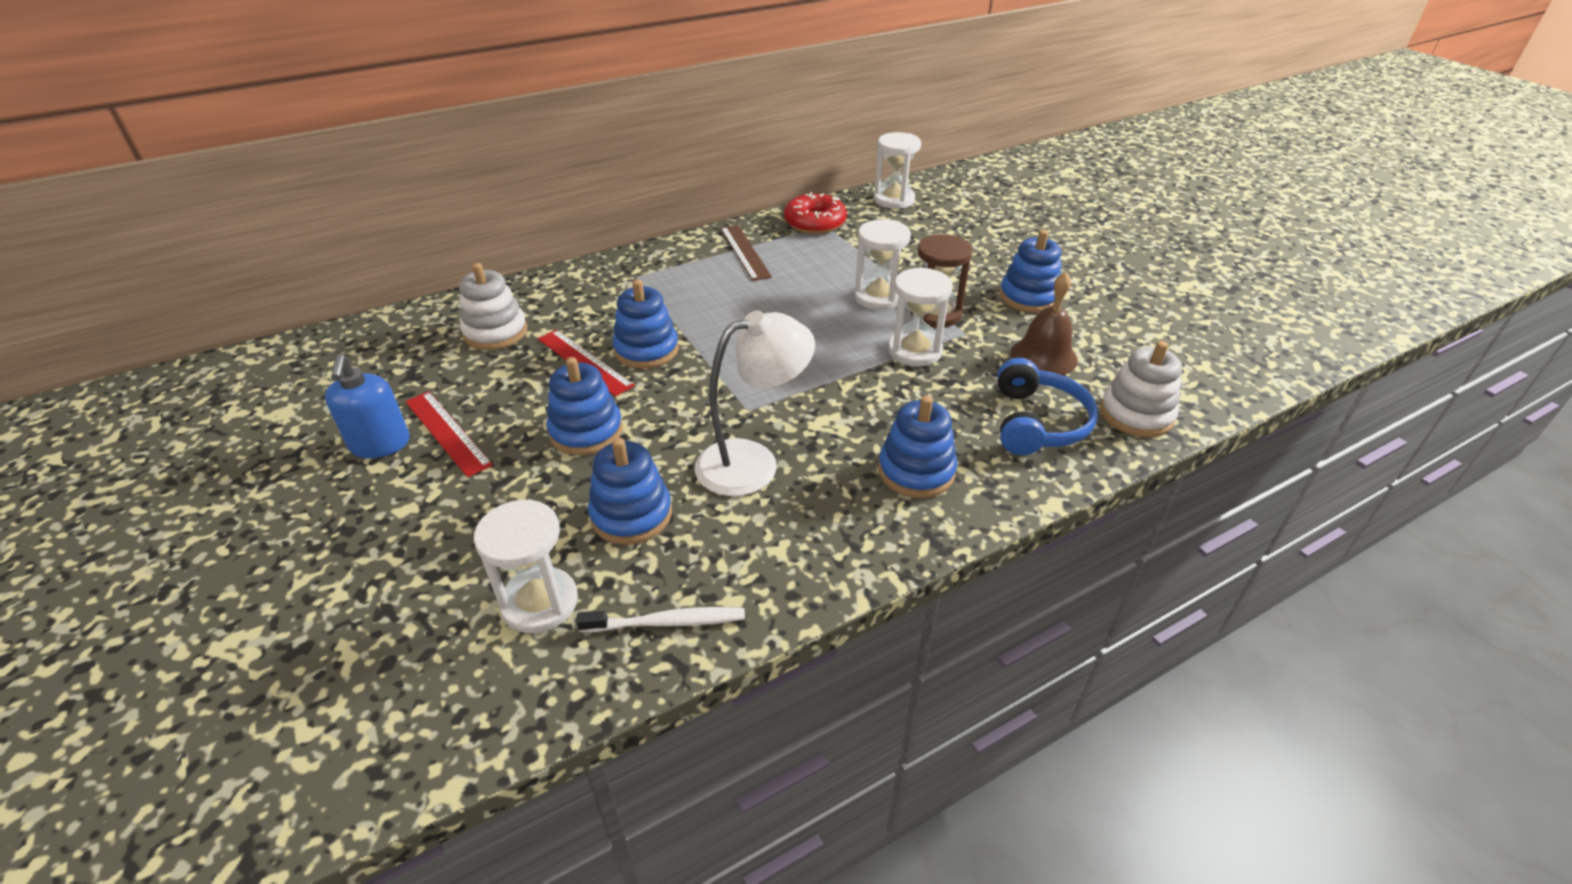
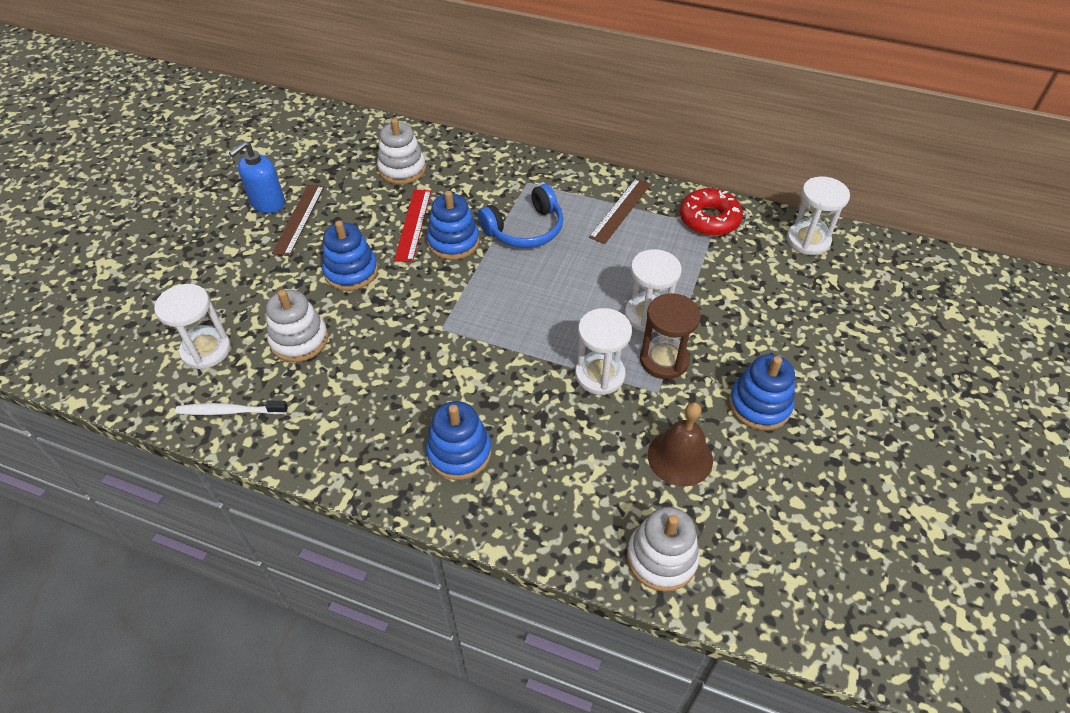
camera: 50 degrees right, 10 degrees up
(447, 432) = (299, 219): red ruler -> brown ruler
(631, 515) = (299, 340): blue stacking toy -> white stacking toy
(666, 622) = (230, 411): white toothbrush -> white toothbrush turned 135 degrees clockwise
(753, 462) = (392, 363): white lamp -> none
(1037, 423) = (584, 495): blue headphones -> blue headphones (525, 229)

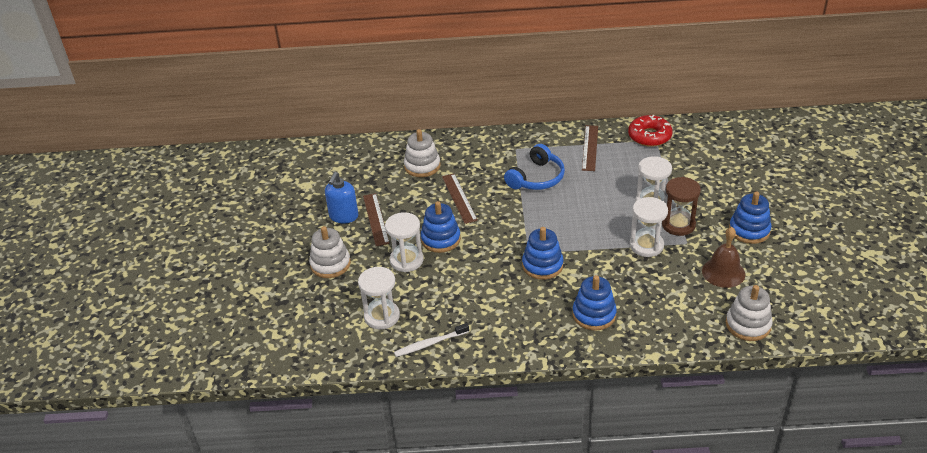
camera: 20 degrees left, 10 degrees down
(299, 340) = (440, 289): white stacking toy -> white stacking toy (330, 264)
(413, 224) = (459, 198): red ruler -> brown ruler
(453, 242) = (495, 200): blue stacking toy -> blue stacking toy (542, 265)
(808, 240) = (717, 130): white hourglass -> white hourglass (406, 260)

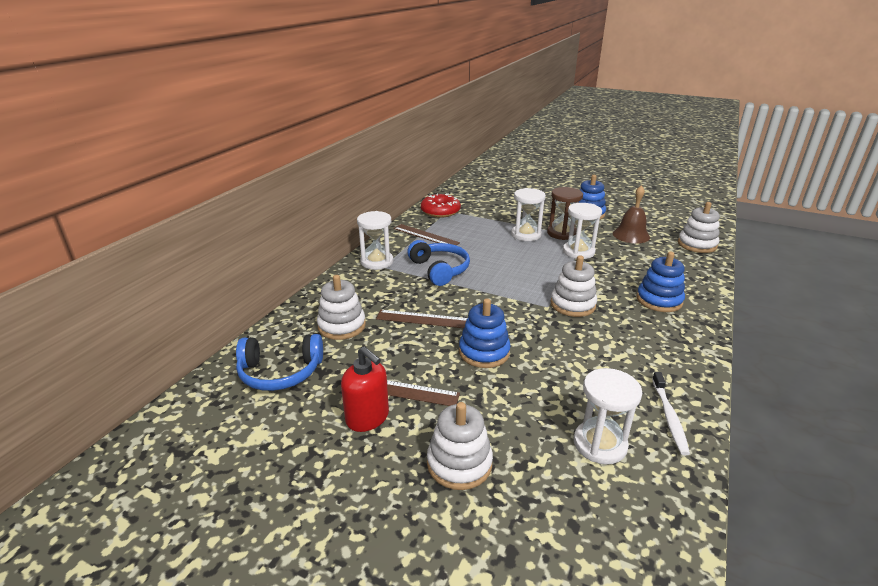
camera: 65 degrees left, 10 degrees down
(343, 216) = (367, 418): blue soap dispenser -> red soap dispenser
(359, 166) = (280, 372): none -> blue headphones
(406, 260) = (502, 389): white hourglass -> white hourglass (377, 262)
(542, 265) = (572, 305): blue stacking toy -> white stacking toy

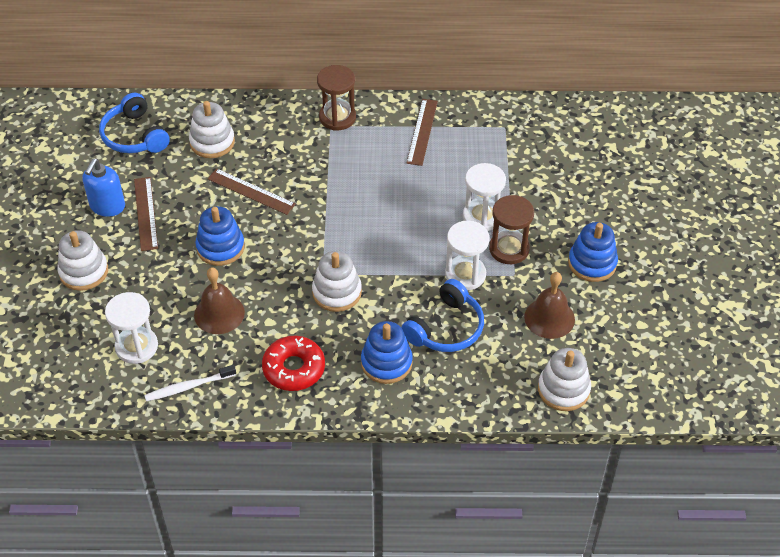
camera: 65 degrees right, 20 degrees up
(367, 418) = (107, 206): red soap dispenser -> blue soap dispenser
(377, 262) = (337, 117): white hourglass -> brown hourglass
(424, 319) = (251, 191): brown ruler -> brown ruler turned 45 degrees counterclockwise
(439, 269) = (350, 170): blue headphones -> blue headphones (446, 328)
(440, 211) = (498, 121): red donut -> red donut (294, 368)
(572, 373) = (219, 313): none -> brown bell

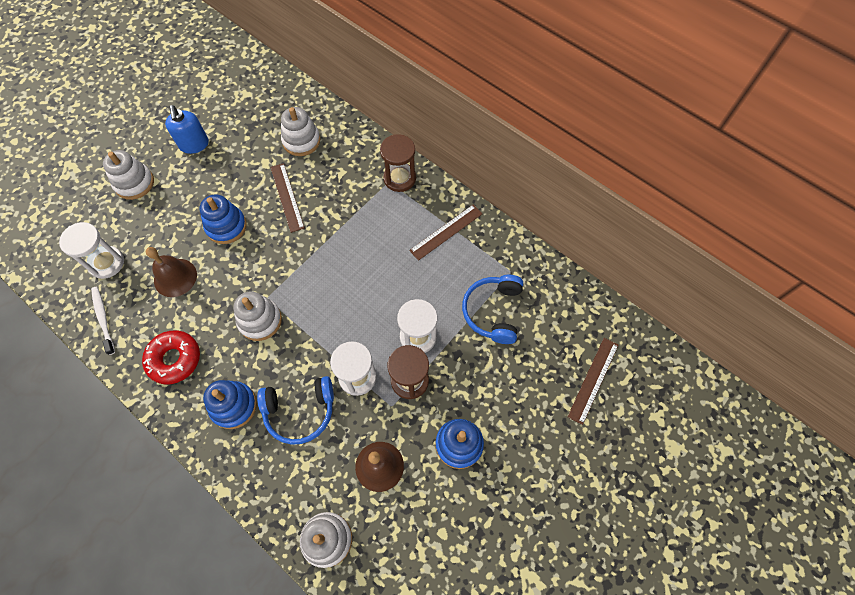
camera: 40 degrees right, 15 degrees up
(107, 206) = (194, 144): blue soap dispenser -> blue soap dispenser turned 75 degrees counterclockwise
(134, 136) = (261, 103): blue headphones -> blue headphones (493, 311)
(146, 213) = (210, 166): brown ruler -> brown ruler (593, 380)
(189, 387) = (103, 319): white toothbrush -> white toothbrush turned 45 degrees clockwise

